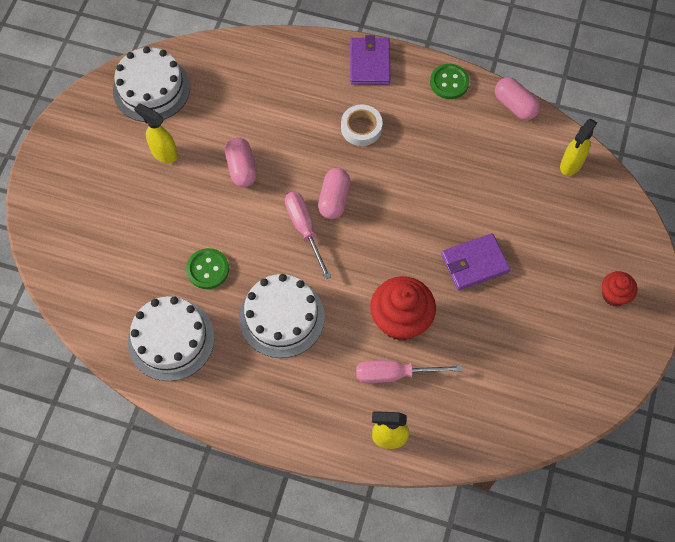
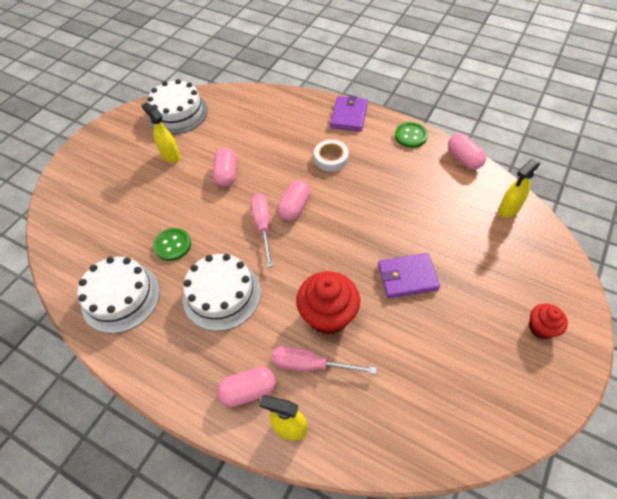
camera: 15 degrees right, 10 degrees down
(339, 411) = (248, 391): none -> pink capsule

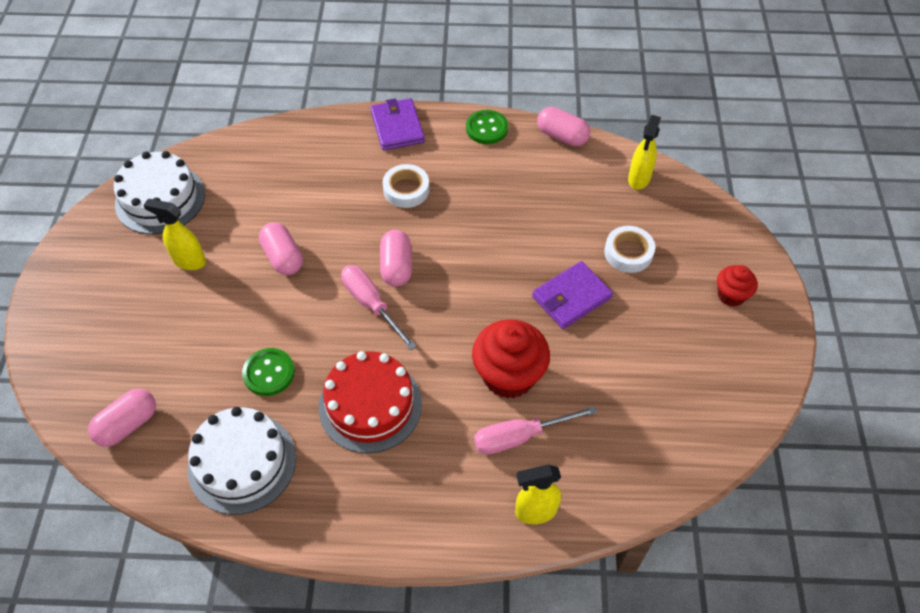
camera: 30 degrees left, 0 degrees up
(222, 294) = (370, 405): white cake -> red cake
(248, 391) = (467, 495): pink capsule -> pink capsule (128, 424)
(470, 261) = (628, 253): none -> white tape

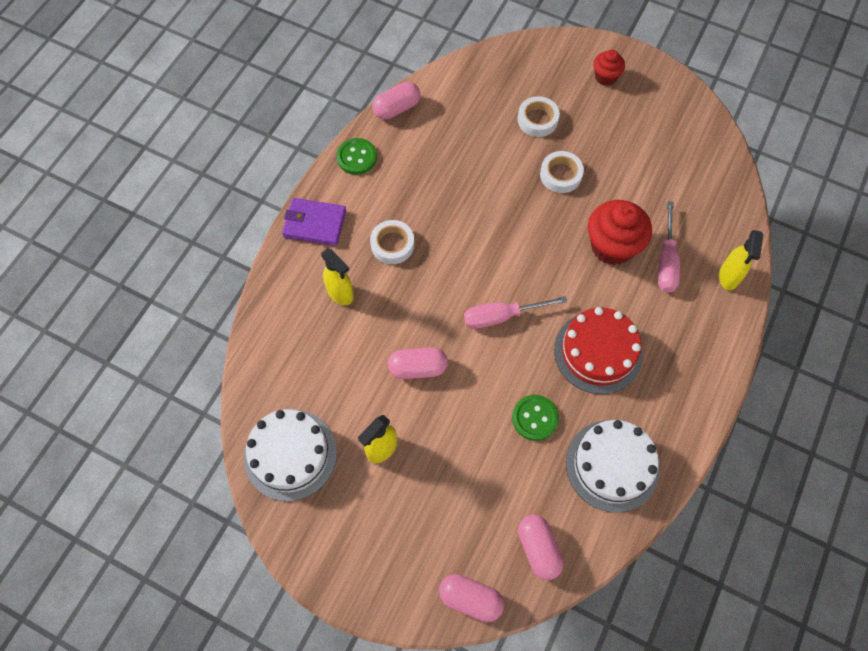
camera: 65 degrees left, 10 degrees up
(396, 267) = (472, 283): pink capsule -> pink capsule (470, 599)
(571, 297) = (560, 175): purple wallet -> white tape
(639, 179) = (470, 79): yellow spray bottle -> yellow spray bottle (340, 293)

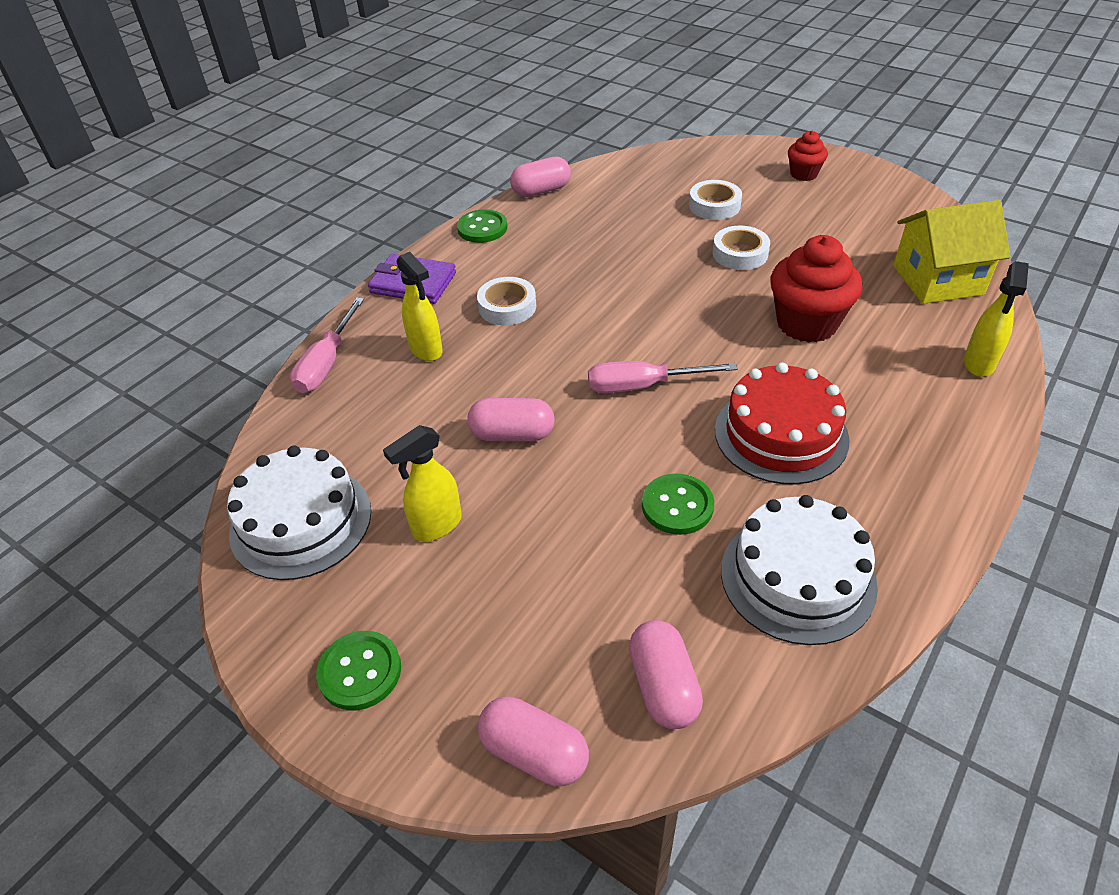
camera: 10 degrees right, 20 degrees down
(358, 560) = (360, 671): none -> green button
(666, 261) = (885, 342): pink screwdriver -> pink screwdriver (327, 363)
(704, 195) = (937, 280): none -> yellow house

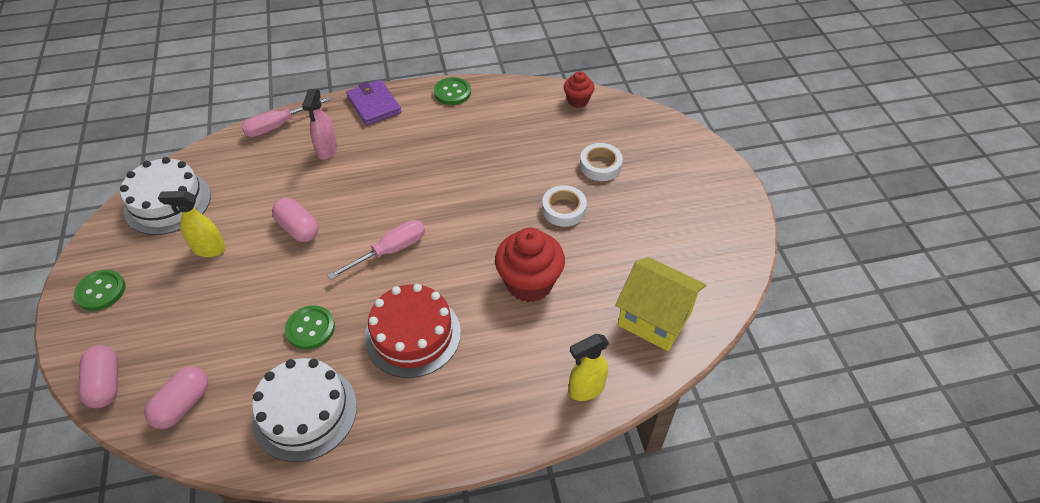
camera: 40 degrees right, 5 degrees up
(426, 350) = (327, 150): yellow spray bottle -> pink spray bottle
(507, 307) = (396, 152): white tape -> none
(541, 191) = (518, 87): pink capsule -> none
(642, 386) = (390, 251): pink screwdriver -> pink screwdriver turned 105 degrees clockwise
(803, 174) = (693, 181): red cupcake -> red cupcake (577, 101)

